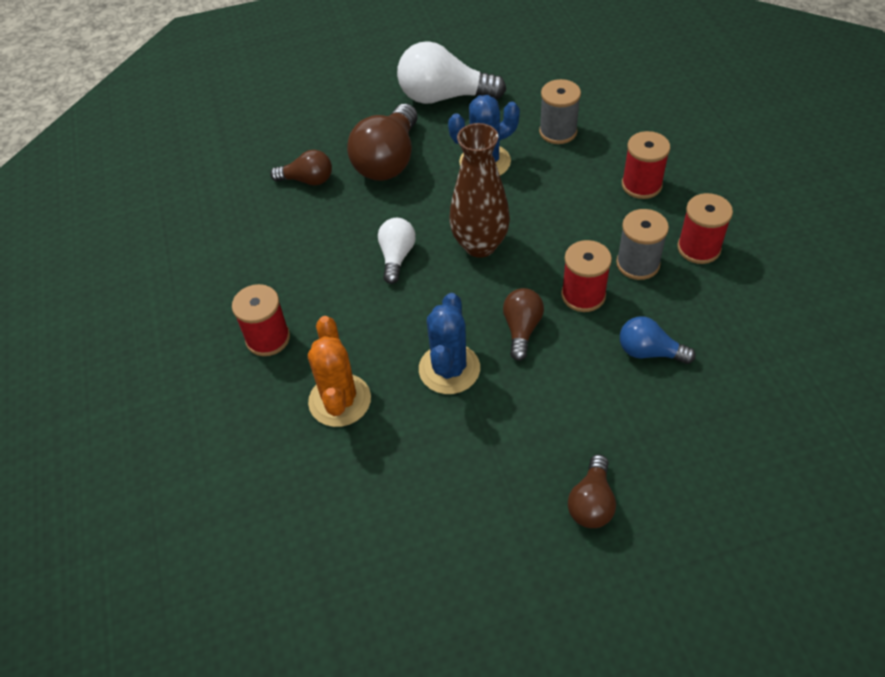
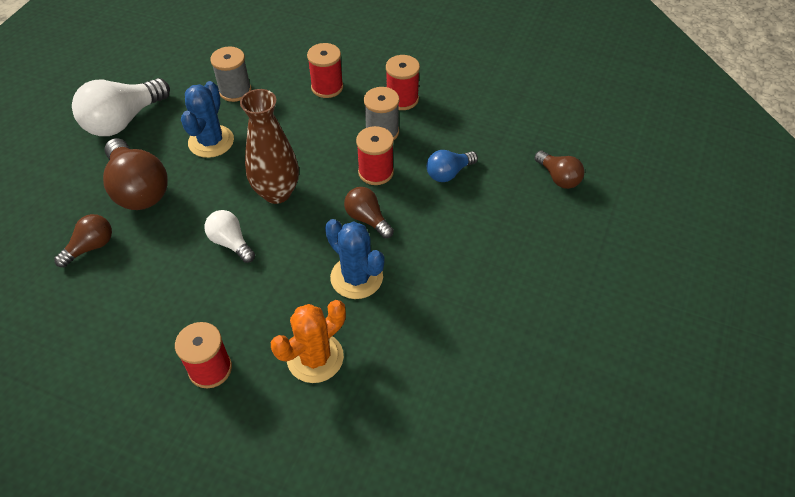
camera: 55 degrees left, 0 degrees up
(340, 400) = (315, 358): orange cactus -> orange cactus turned 75 degrees counterclockwise
(591, 502) = (522, 274): brown light bulb -> brown light bulb (558, 177)

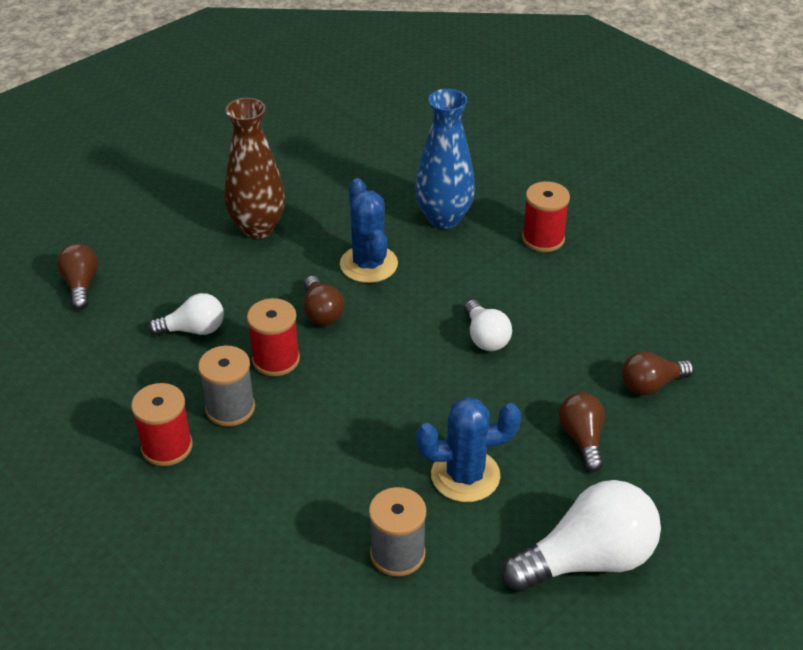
camera: 155 degrees left, 10 degrees down
(138, 189) = (582, 439): brown light bulb -> brown light bulb, size x0.56
(211, 141) = (465, 475): blue cactus -> blue cactus turned 45 degrees clockwise
(277, 193) = (408, 375): brown vase -> brown vase (258, 228)
(315, 358) = (444, 218): orange cactus -> blue vase
(327, 87) = (256, 507): red spool -> none
(448, 173) = (193, 330): blue light bulb -> white light bulb

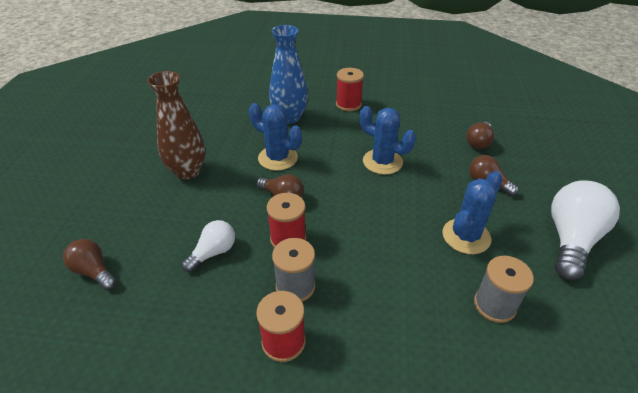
camera: 40 degrees left, 0 degrees up
(485, 337) = (382, 162): white light bulb -> blue cactus

